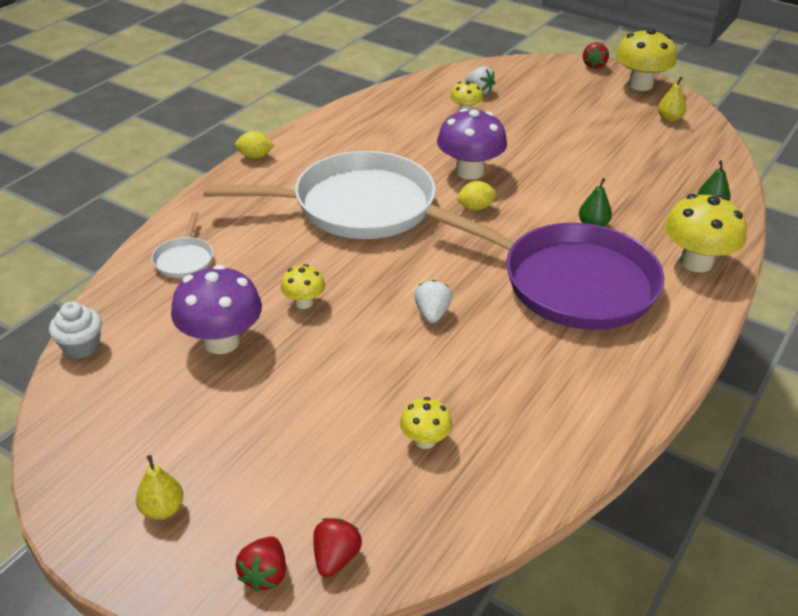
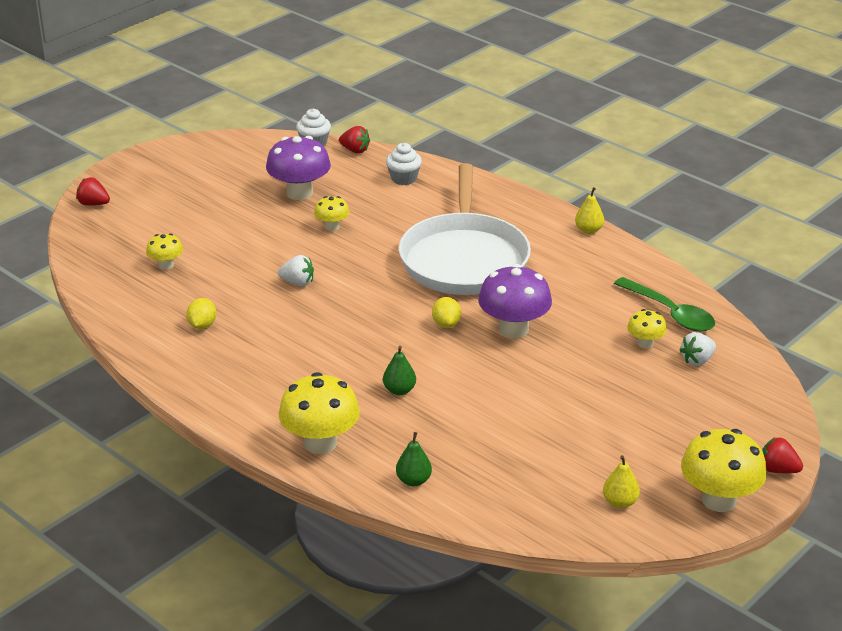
camera: 100 degrees right, 5 degrees down
(162, 509) = (157, 174): yellow pear -> yellow pear (588, 230)
(184, 259) = (404, 178): white pan -> white cupcake
(255, 156) = (559, 212): yellow lemon -> yellow lemon (202, 325)
(335, 558) = (91, 226): red strawberry -> red strawberry (355, 150)
(417, 101) = (670, 313): none -> green spoon
(571, 283) = (314, 359): purple pan -> none

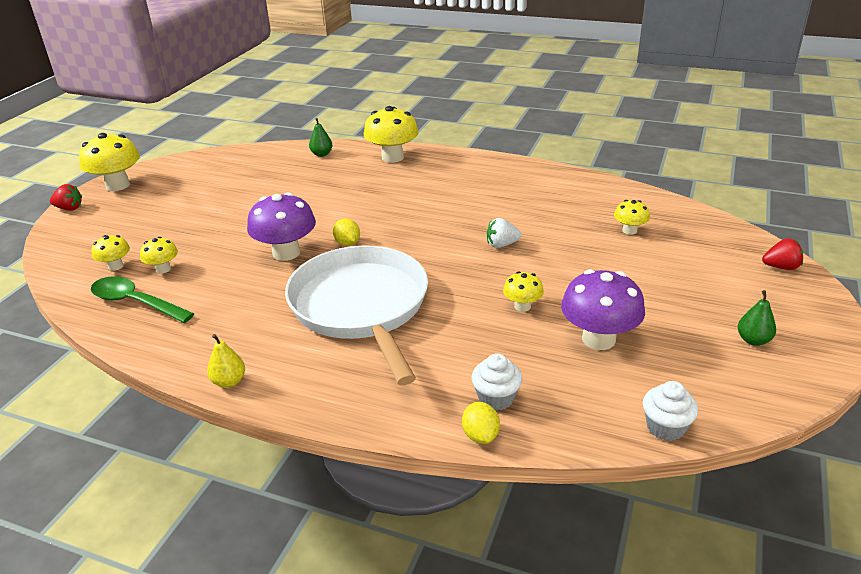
camera: 160 degrees right, 0 degrees up
(202, 325) = (542, 197): yellow lemon -> yellow lemon (480, 435)
(355, 150) = (599, 431): red strawberry -> none
(399, 390) = (359, 193): green pear -> green pear (753, 340)
(620, 502) = (185, 171): yellow pear -> none
(697, 360) = (116, 266): white strawberry -> yellow mushroom

